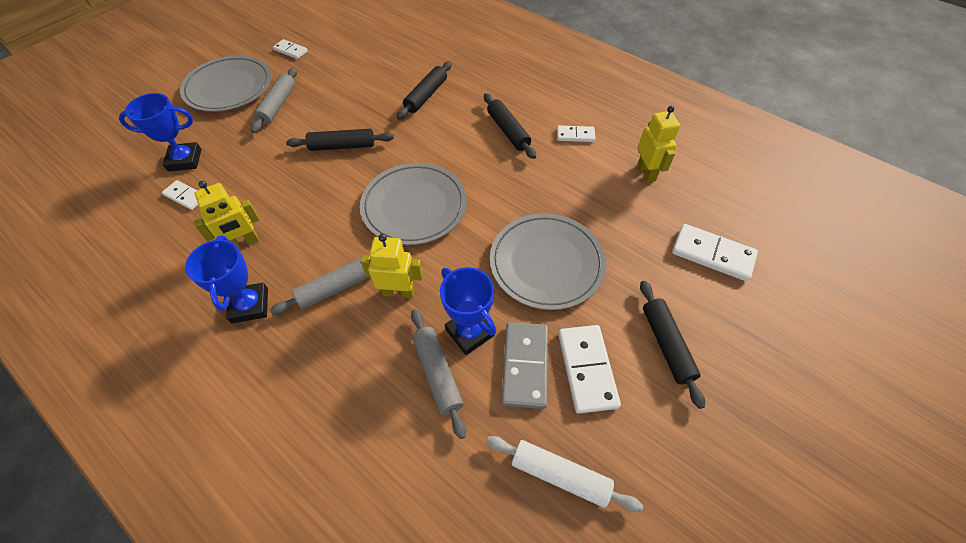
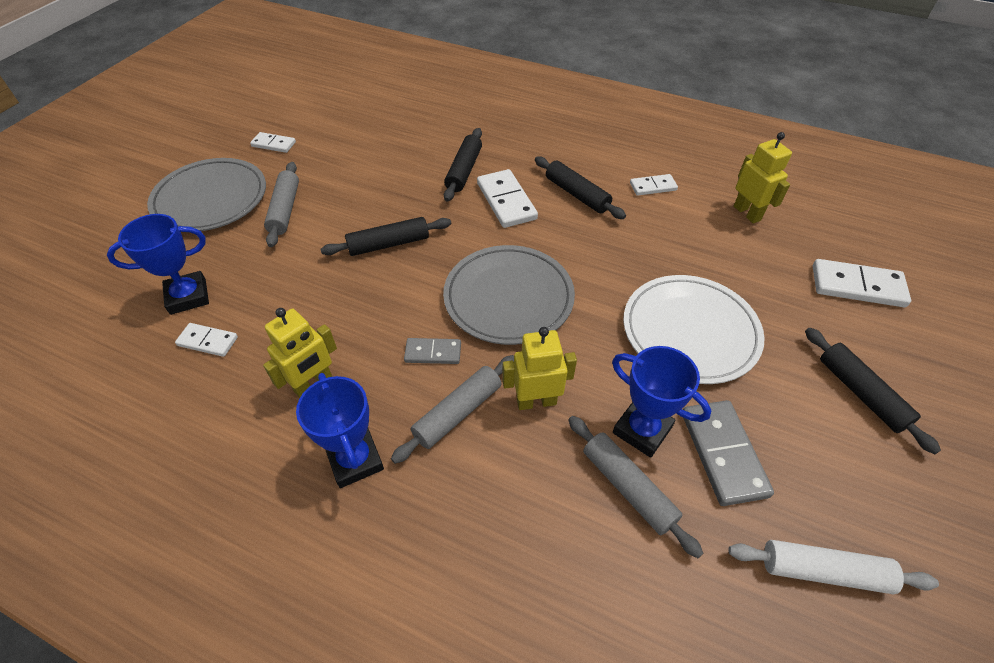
camera: 15 degrees left, 5 degrees down
(338, 238) = (433, 352): none -> grey domino
(546, 263) = (690, 332): grey plate -> white plate
(587, 369) = (792, 441): white domino -> white domino (506, 201)

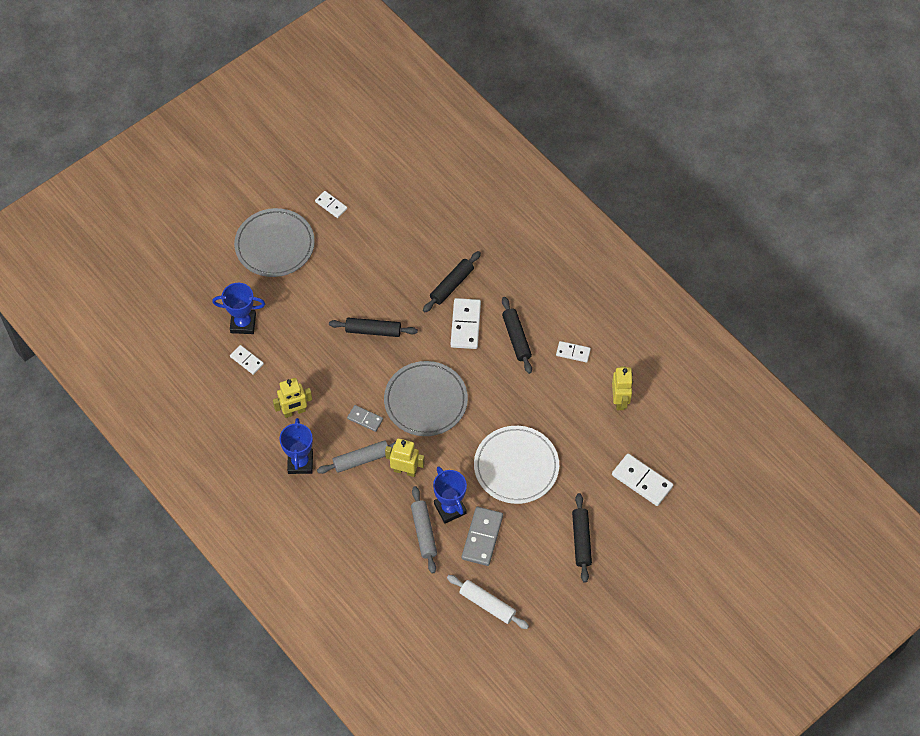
camera: 25 degrees right, 10 degrees up
(285, 210) = (319, 274): grey rolling pin -> none

